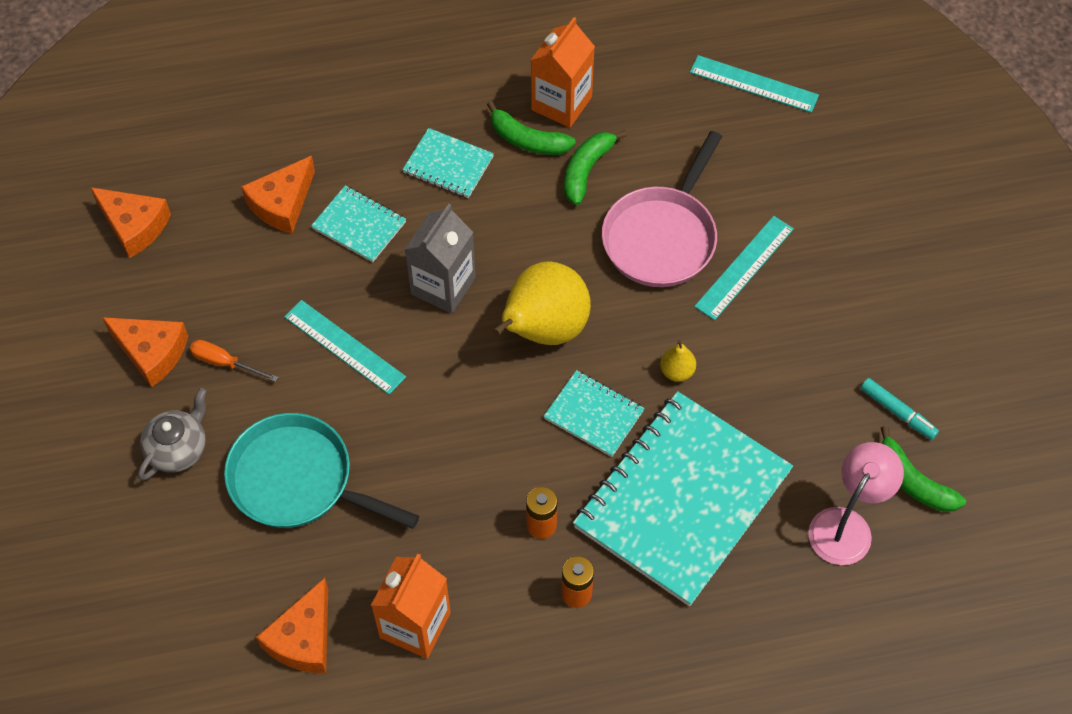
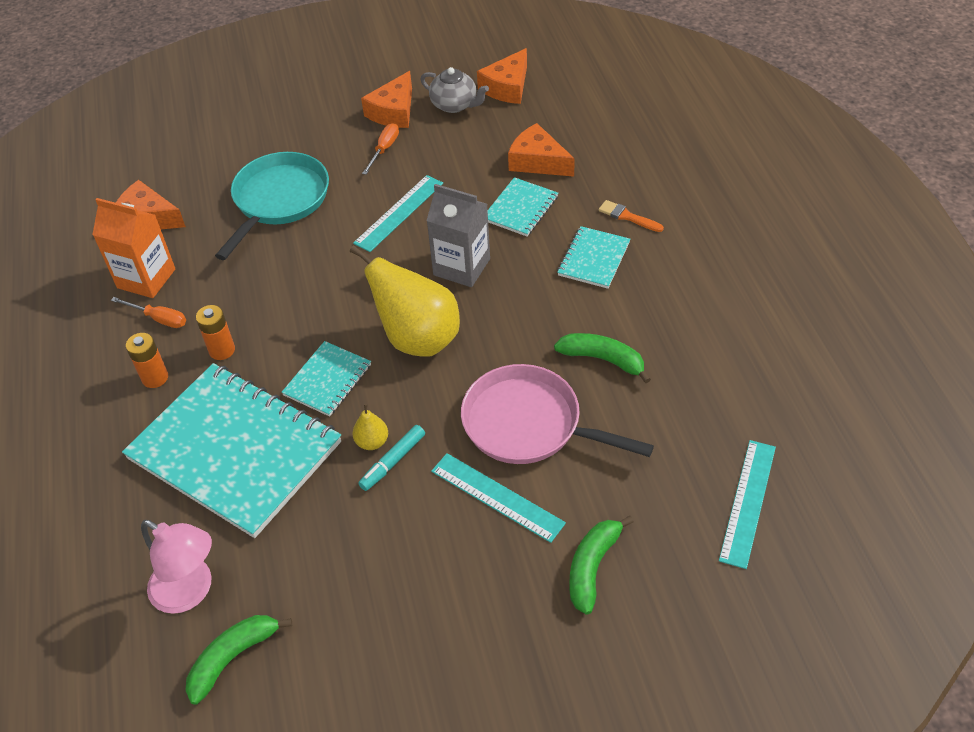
camera: 90 degrees right, 10 degrees down
(178, 449) = (311, 136): grey teapot -> grey teapot (455, 105)
(389, 129) = (627, 216): none -> orange brush
(485, 601) = (159, 319): none -> orange screwdriver
(528, 140) = (632, 312): green banana -> green banana (592, 567)
(561, 103) = (683, 335): orange carton -> none
(897, 412) = (318, 645): turquoise marker -> turquoise marker (393, 462)

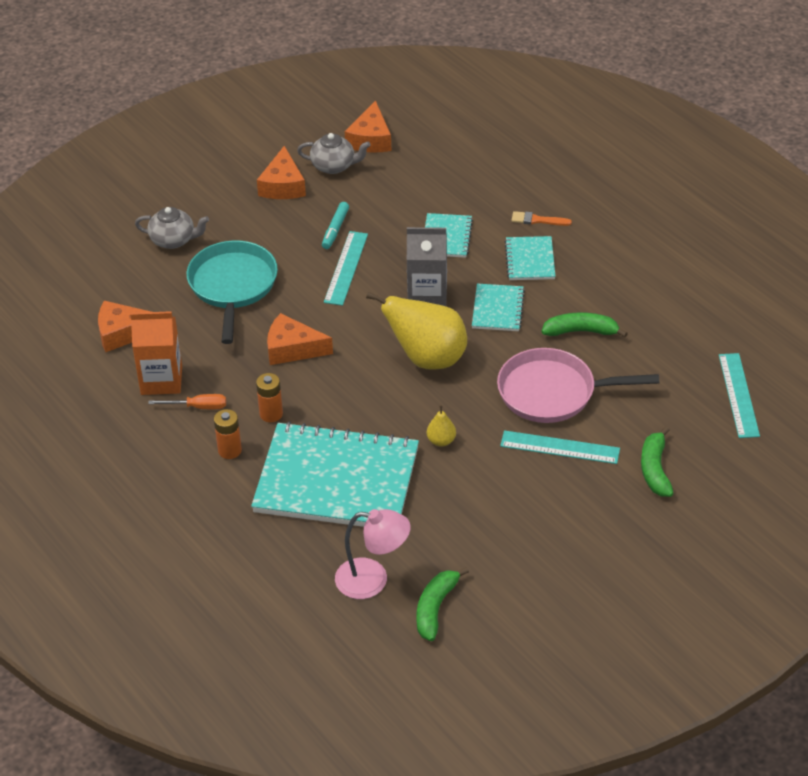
camera: 25 degrees left, 5 degrees down
(257, 138) = (173, 240): none -> grey teapot
(327, 380) = (375, 409): turquoise notebook -> turquoise notebook (498, 309)
(384, 149) = (297, 219): orange screwdriver -> none
(393, 462) = (466, 449): turquoise marker -> turquoise marker (335, 229)
(537, 161) = (437, 195): orange cheese -> orange cheese (292, 349)

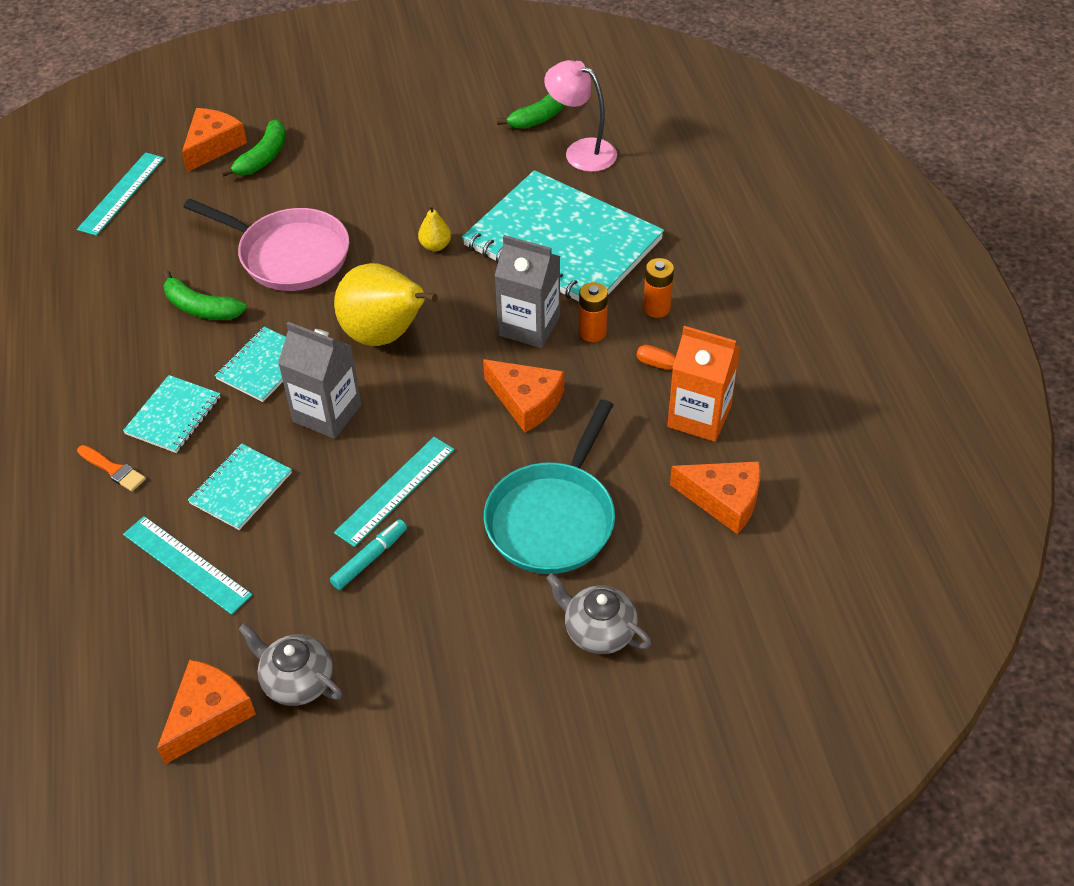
camera: 155 degrees left, 5 degrees up
(283, 185) = (392, 673): orange cheese -> orange cheese (213, 146)
(323, 402) = (529, 326): none -> grey carton
(560, 447) = (329, 203): turquoise ruler -> turquoise ruler (186, 564)

